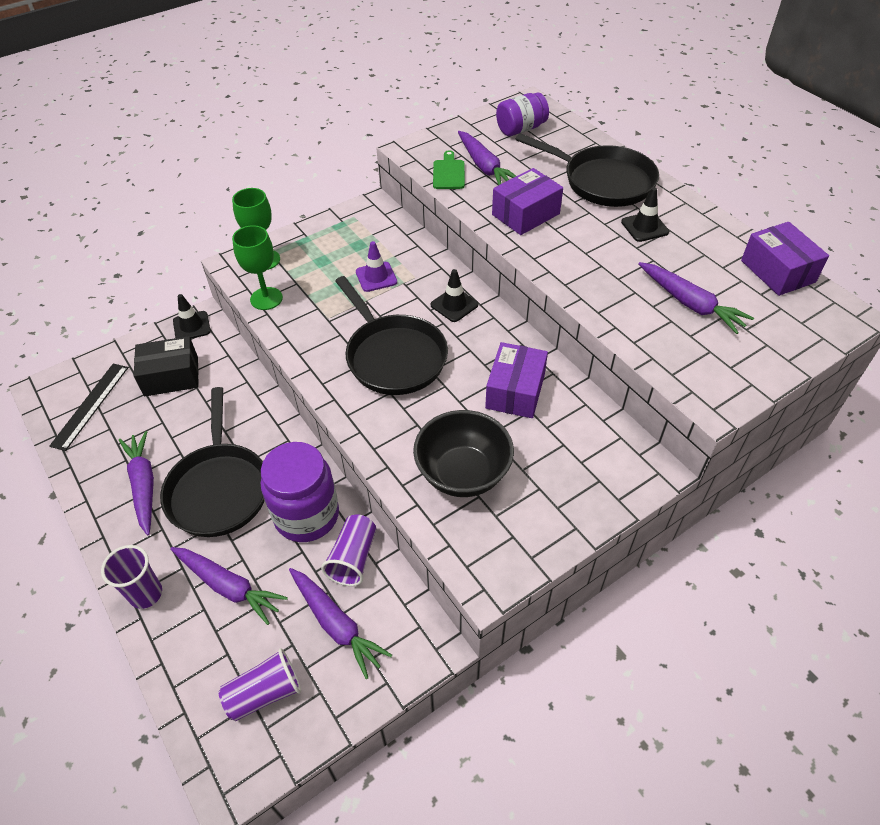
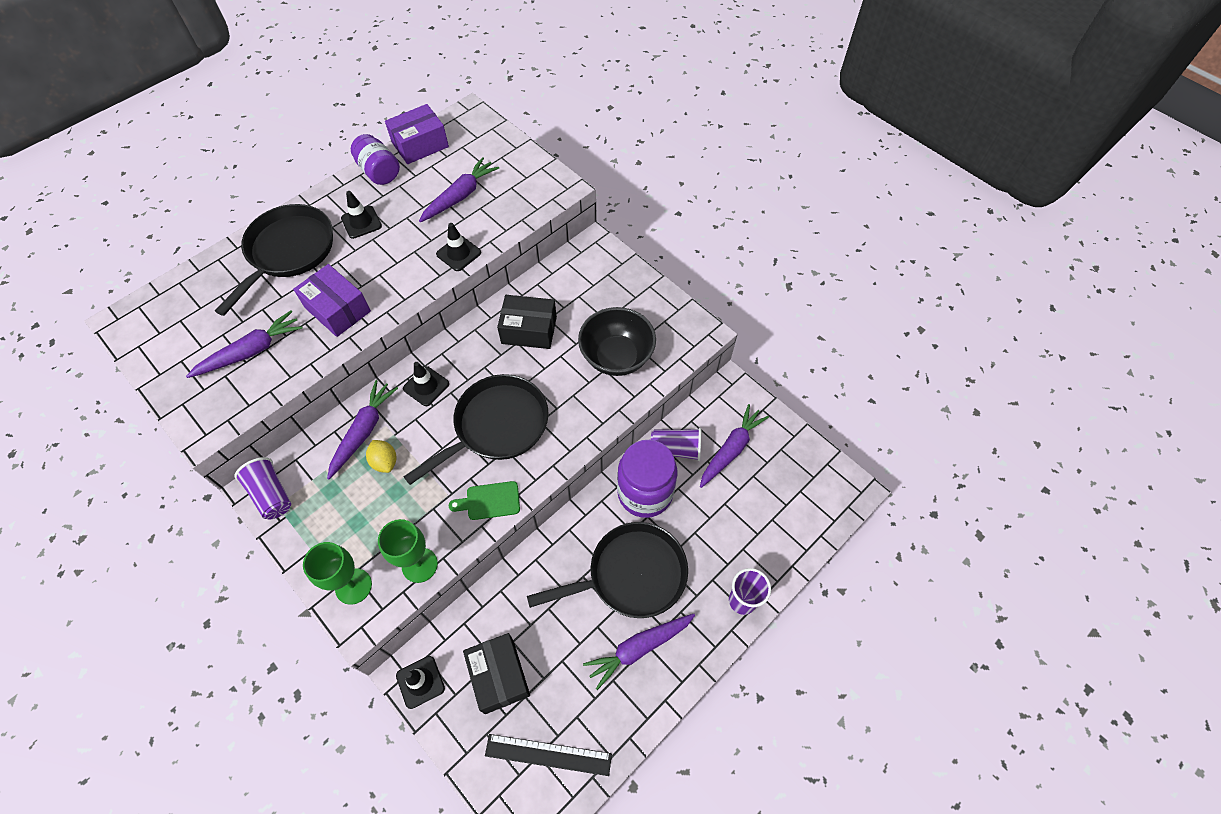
camera: 100 degrees left, 10 degrees up
(228, 586) = (720, 536): purple carrot -> purple carrot (363, 431)
(264, 693) = (792, 484): purple cup -> purple cup (271, 494)
(376, 277) = (385, 461): purple traffic cone -> yellow lemon
(449, 173) = (259, 383): green cutting board -> green cutting board (489, 501)
(515, 391) = (529, 330): purple box -> black box
(521, 129) = (180, 324): purple jar -> purple jar (379, 172)
(596, 300) = (458, 253): none -> black traffic cone

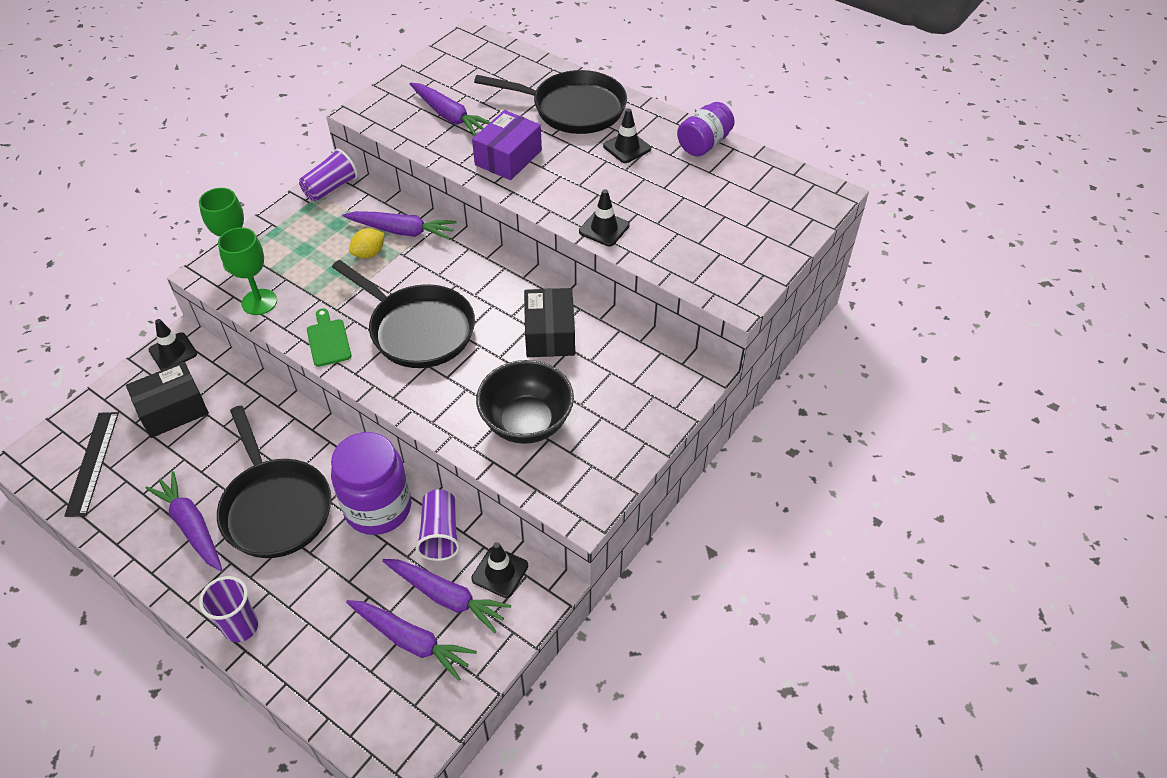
camera: 80 degrees right, 10 degrees down
(420, 145) = (758, 165): purple box -> none
(426, 386) = (460, 264): black traffic cone -> black traffic cone (500, 572)
(460, 196) = (690, 213): purple carrot -> purple carrot (411, 641)

